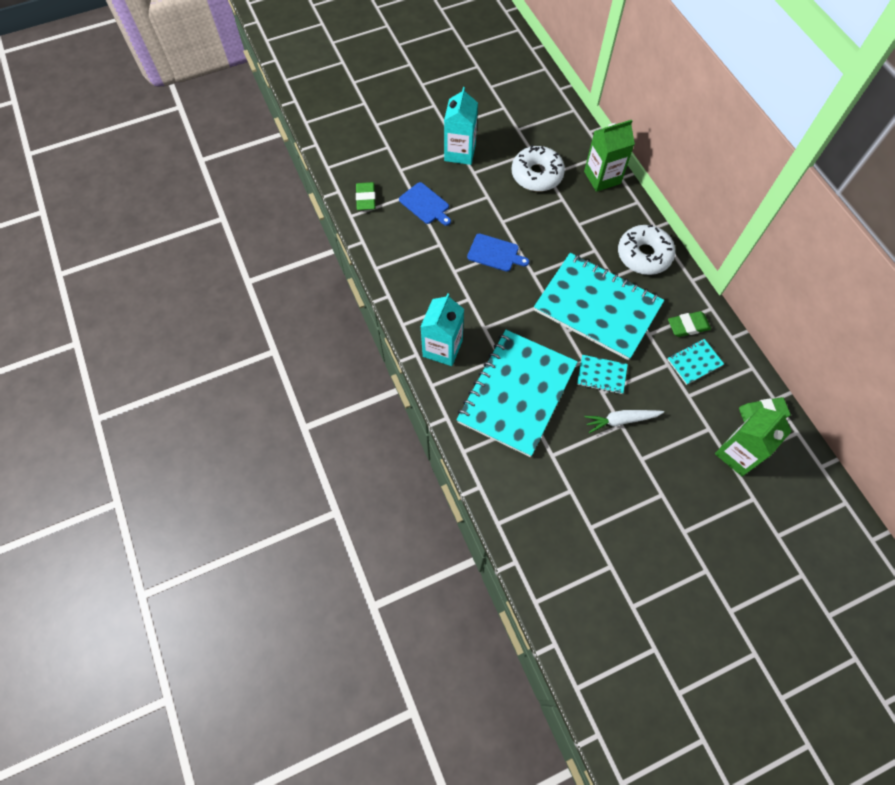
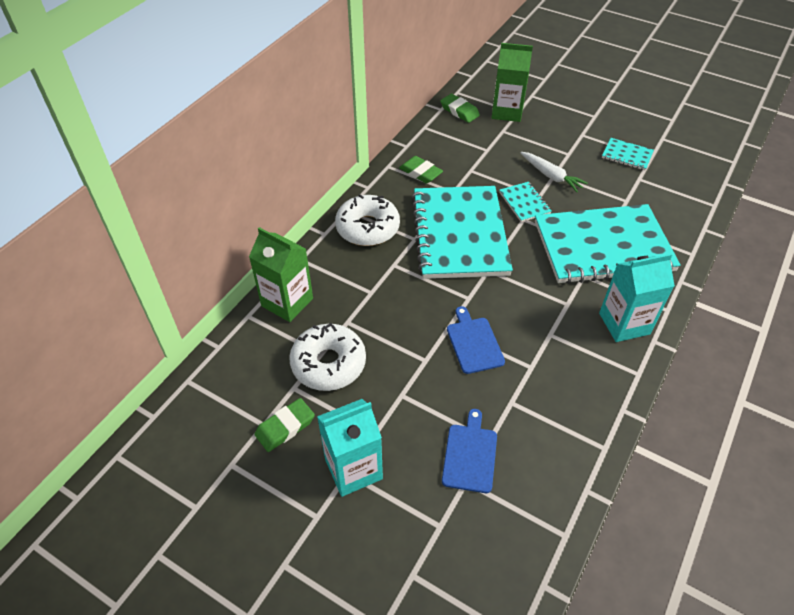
camera: 125 degrees left, 15 degrees down
(366, 198) = (523, 536): green eraser -> green eraser (285, 427)
(694, 362) = (453, 157): turquoise notebook -> turquoise notebook (627, 155)

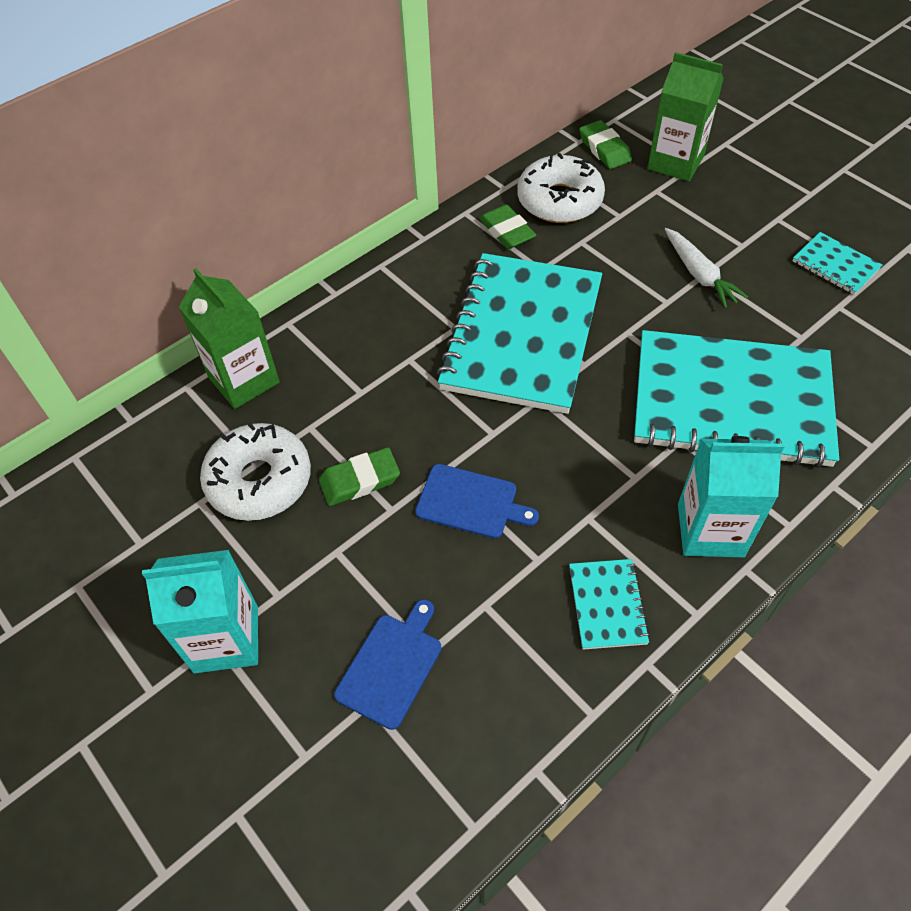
camera: 20 degrees right, 5 degrees up
(285, 427) = (165, 554): green eraser -> green eraser (360, 480)
(367, 228) = (397, 297): white donut -> white donut (559, 200)
(474, 343) = (470, 502): blue cutting board -> blue cutting board turned 105 degrees clockwise
(524, 203) = (639, 308): turquoise notebook -> turquoise notebook (607, 605)

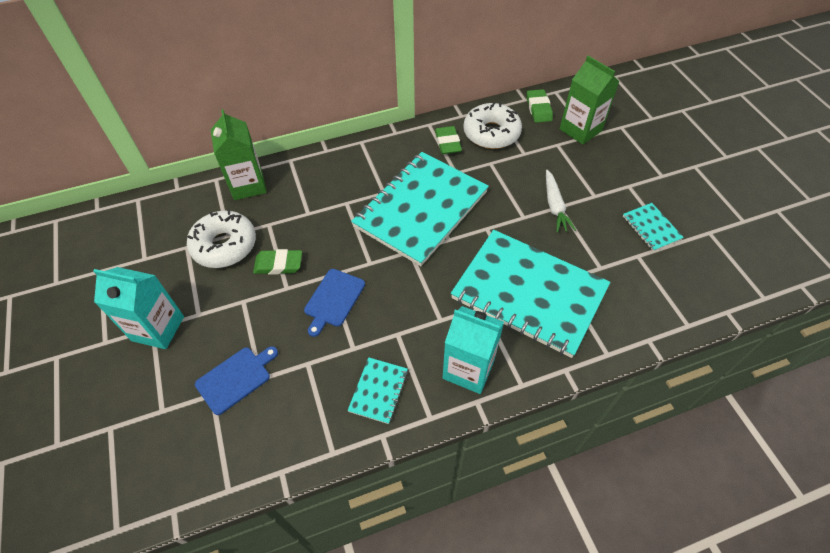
camera: 20 degrees right, 0 degrees up
(470, 502) = (333, 299): blue cutting board -> blue cutting board turned 75 degrees clockwise

